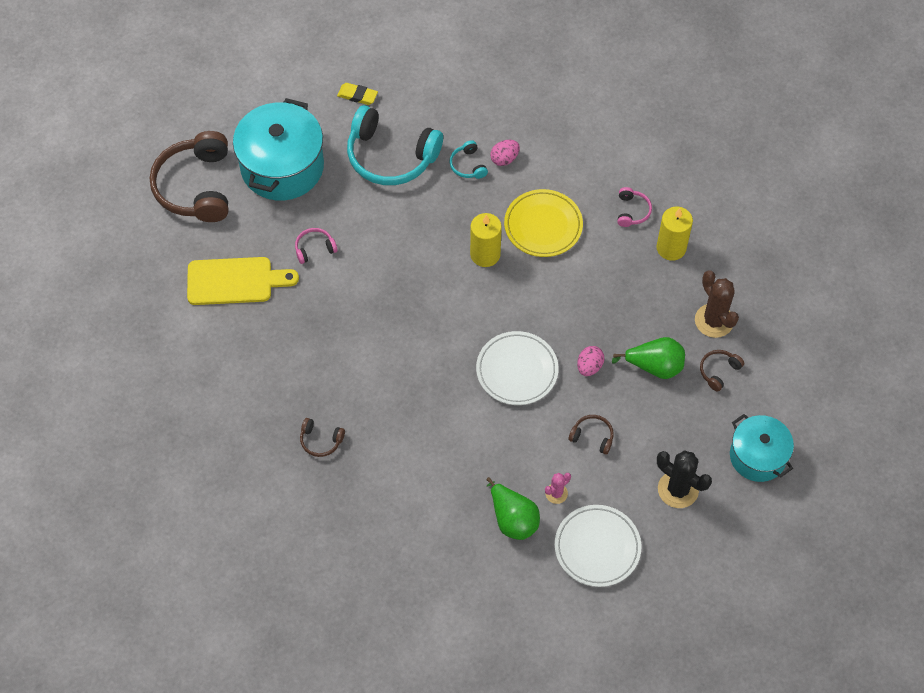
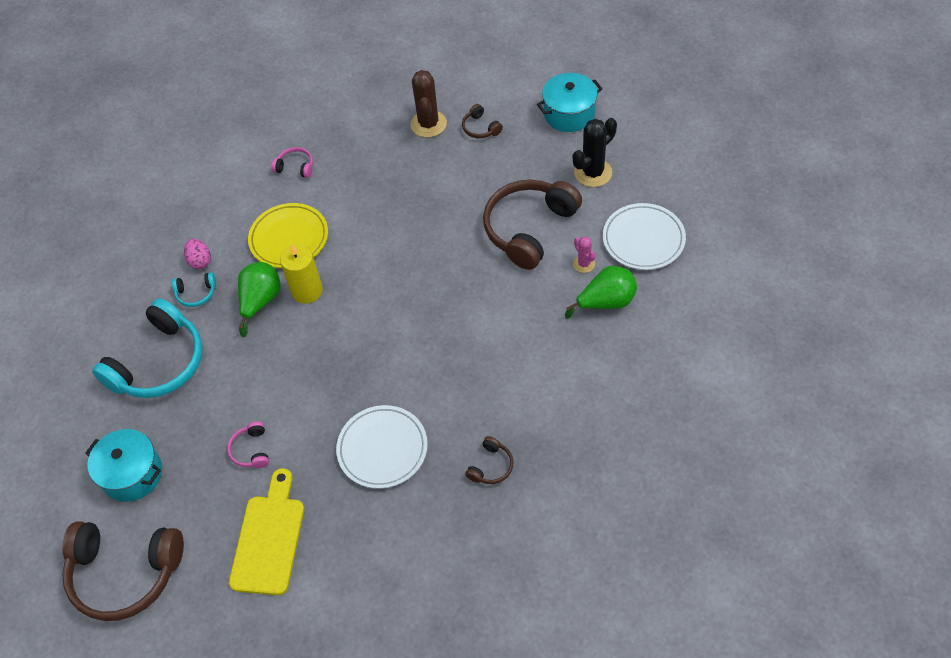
camera: 75 degrees left, 5 degrees down
(282, 167) = (132, 474): turquoise pot -> turquoise pot, size x0.63
(357, 95) = (68, 387): yellow eraser -> none
(517, 370) = (446, 279): white plate -> white plate (382, 449)
(589, 367) = (454, 221): pink egg -> none
(592, 436) = (529, 228): brown headphones -> brown headphones, size x2.31
(654, 366) = (465, 172): green pear -> green pear (260, 301)
(671, 248) = (344, 144): yellow candle -> none
(714, 321) = (428, 124): brown cactus -> brown cactus turned 75 degrees counterclockwise

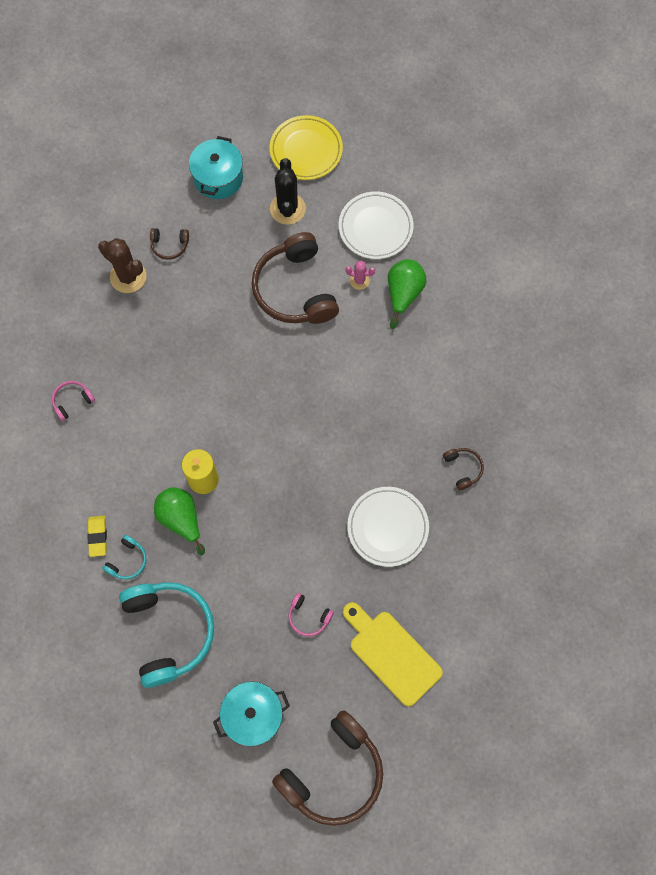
camera: 55 degrees left, 15 degrees up
(200, 261) = (97, 536): pink egg -> yellow eraser
(289, 238) = (140, 456): yellow plate -> yellow plate (306, 150)

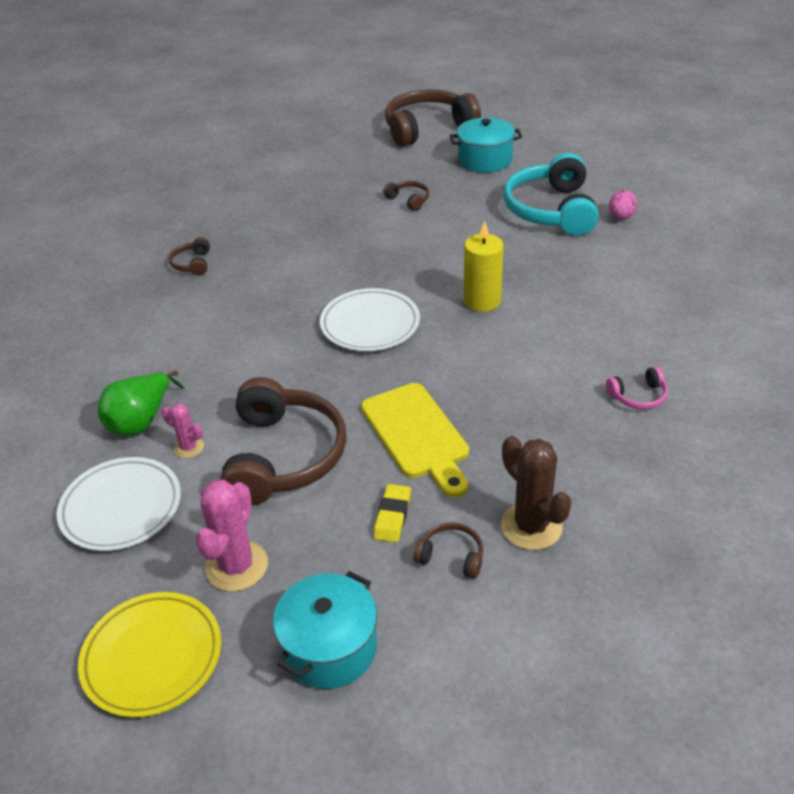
camera: 160 degrees left, 30 degrees down
(97, 536) = (618, 279): yellow eraser -> yellow eraser (392, 516)
(103, 636) = (621, 217): none -> pink egg
(127, 561) = (586, 258): turquoise headphones -> none
(181, 519) = (517, 277): green pear -> none
(287, 209) = (237, 566): black cactus -> pink cactus
(308, 617) = (409, 200): pink headphones -> brown headphones
(387, 527) = (298, 239): white plate -> white plate (370, 324)
(392, 654) = (343, 172): yellow cutting board -> yellow cutting board (417, 435)

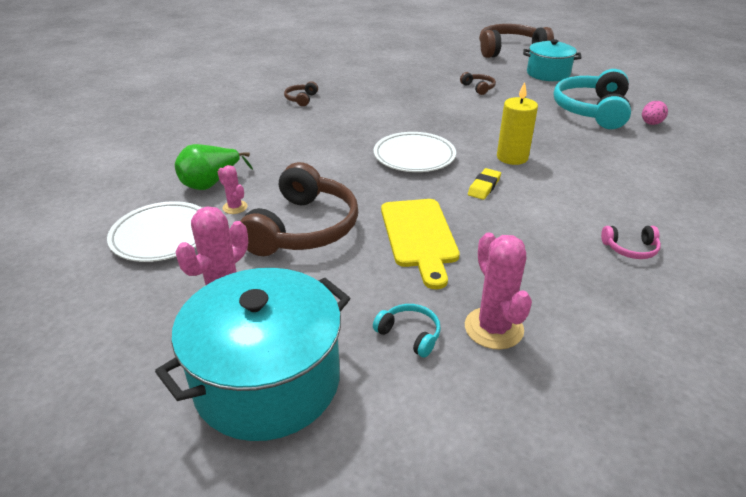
camera: 15 degrees right, 5 degrees down
(152, 657) = (119, 348): yellow plate -> none
(330, 647) = (267, 381): turquoise pot -> turquoise pot, size x1.60
(392, 516) = (371, 291): yellow eraser -> yellow eraser (484, 187)
(451, 556) = (410, 334): brown headphones -> turquoise headphones
(531, 526) = (493, 328): brown cactus -> pink cactus

